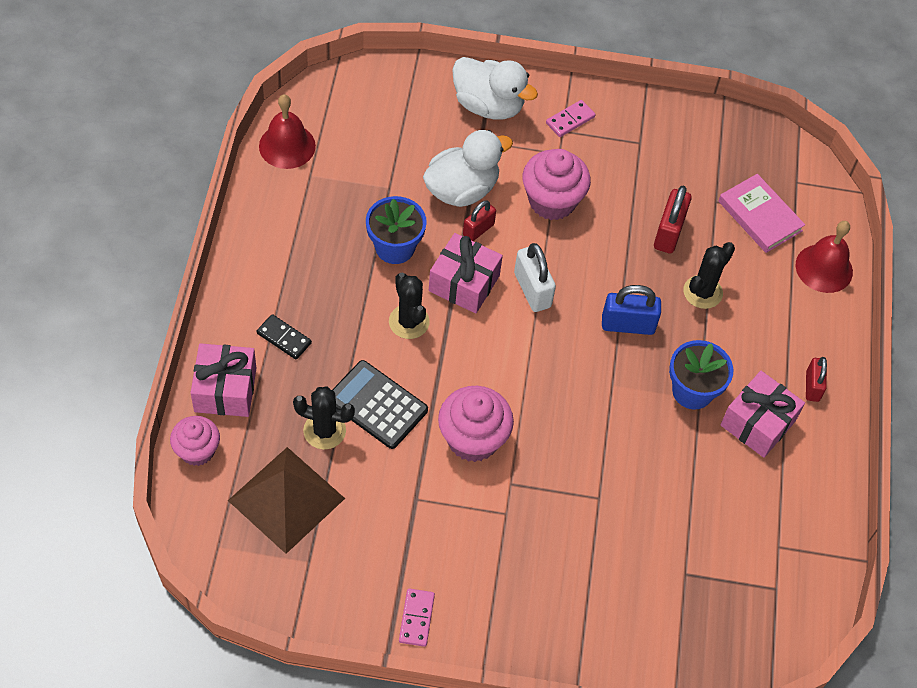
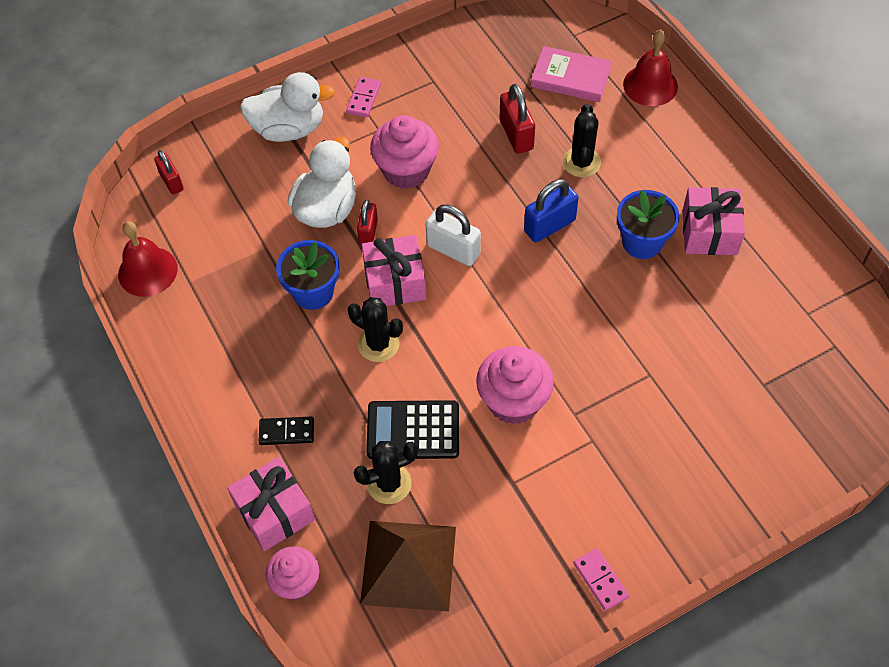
camera: 30 degrees left, 0 degrees up
(812, 386) = (722, 177): red padlock -> red padlock (171, 182)

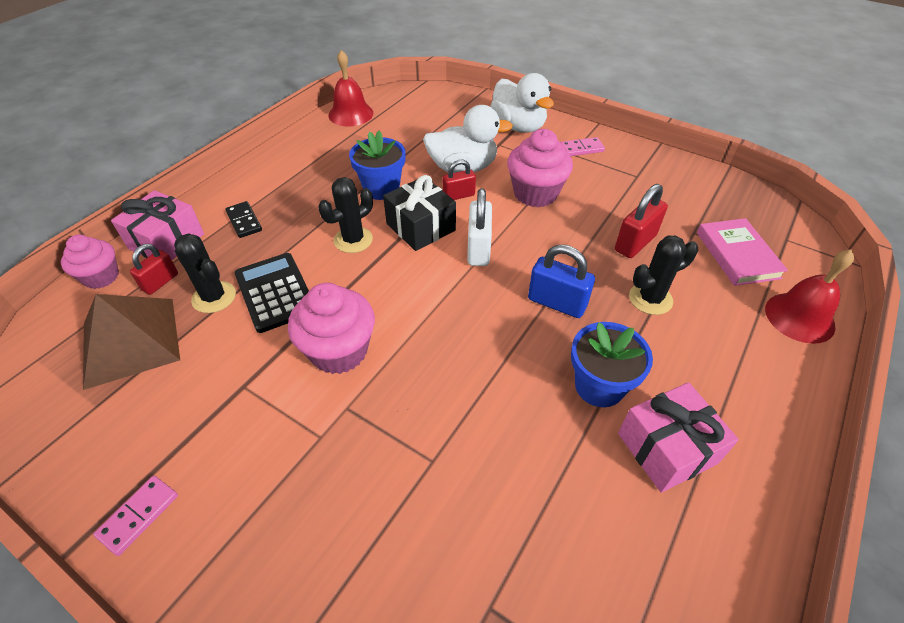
camera: 60 degrees right, 10 degrees down
(171, 182) = (430, 98): red padlock -> red padlock (160, 282)
(378, 344) = (353, 240): black cactus -> black cactus turned 45 degrees clockwise
(395, 282) = (420, 227): pink gift -> black gift

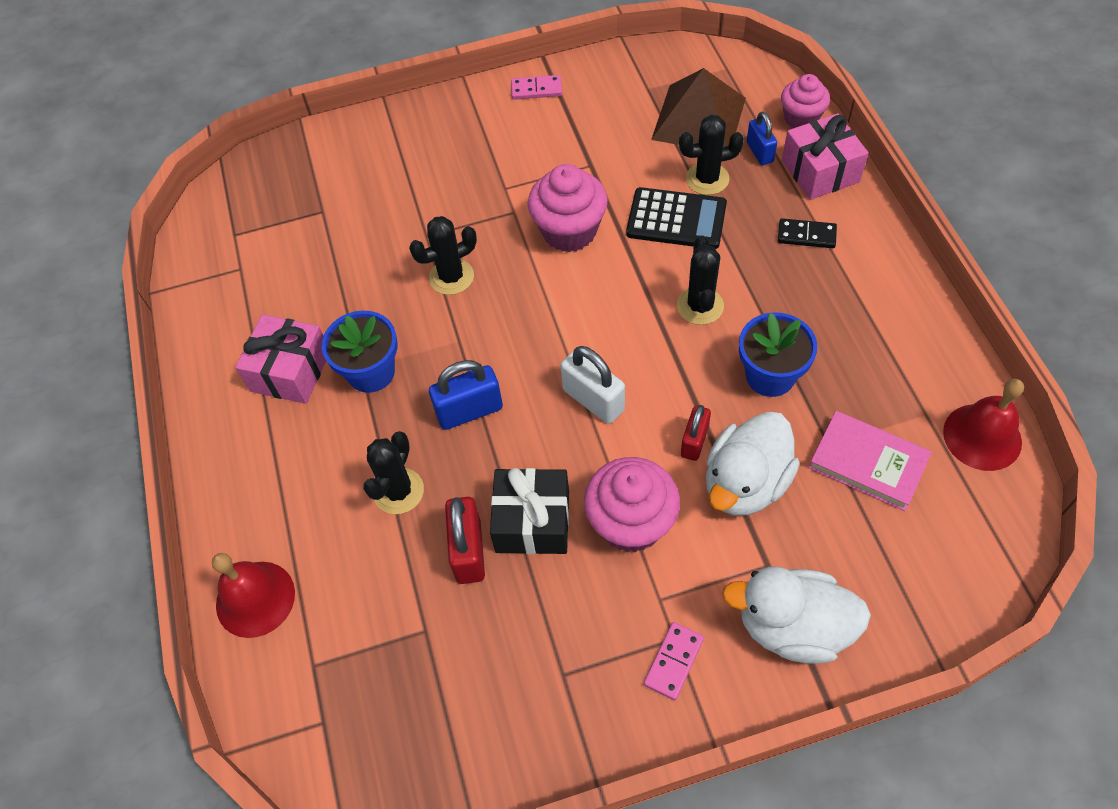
camera: 135 degrees right, 10 degrees up
(139, 516) = (536, 89): pink domino -> pink domino turned 75 degrees counterclockwise
(160, 282) = (759, 152): red padlock -> blue padlock
(420, 227) = (670, 372): black gift -> black gift (532, 521)
(459, 401) = (451, 277): none -> black cactus
(737, 255) = (359, 636): pink book -> pink book (868, 463)

